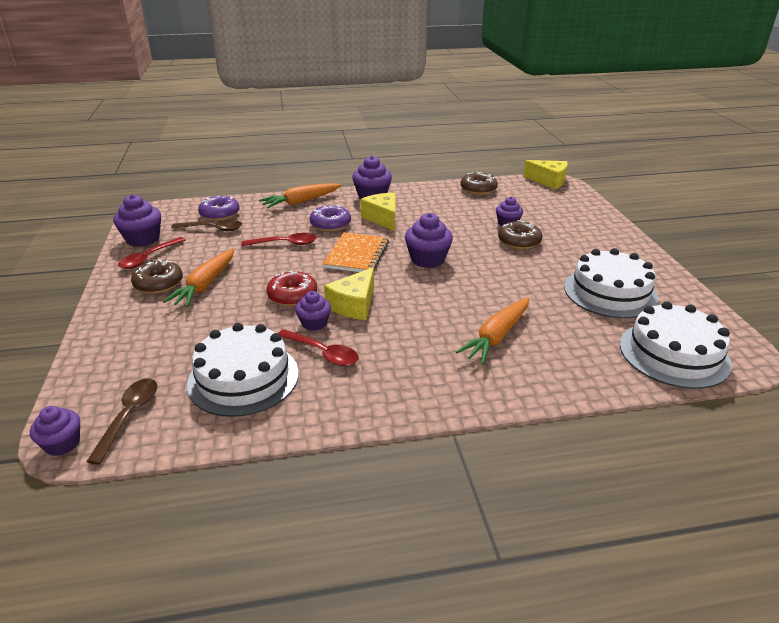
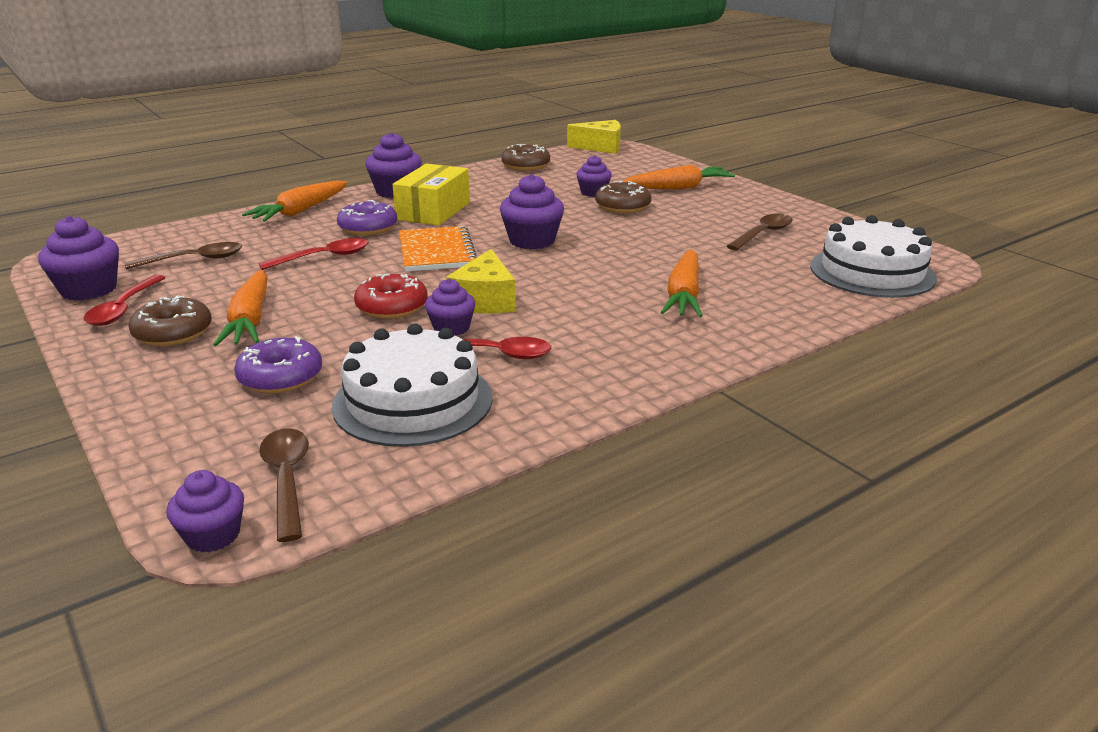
camera: 25 degrees left, 5 degrees down
(220, 214) = (188, 242): purple donut -> purple donut (280, 377)
(382, 218) = (433, 211): yellow cheese -> yellow box
(577, 232) = (677, 188): none -> orange carrot
(610, 292) = (763, 234): white cake -> brown spoon

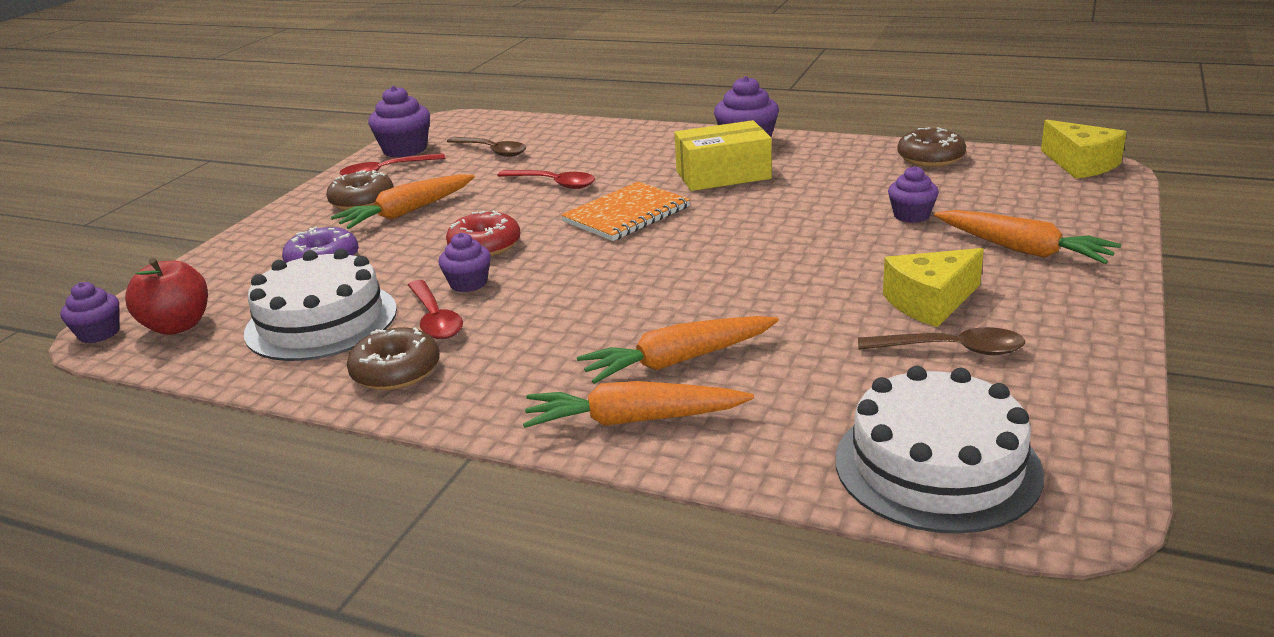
camera: 60 degrees right, 0 degrees up
(286, 479) = (178, 326): brown spoon -> red apple
(300, 211) = (640, 136): orange carrot -> orange carrot (634, 420)
(368, 228) = (641, 170): purple donut -> none
(485, 300) = (542, 274): yellow cheese -> yellow cheese (930, 302)
(532, 241) = (715, 240): purple cupcake -> none
(622, 206) = (894, 244): brown donut -> brown donut (396, 371)

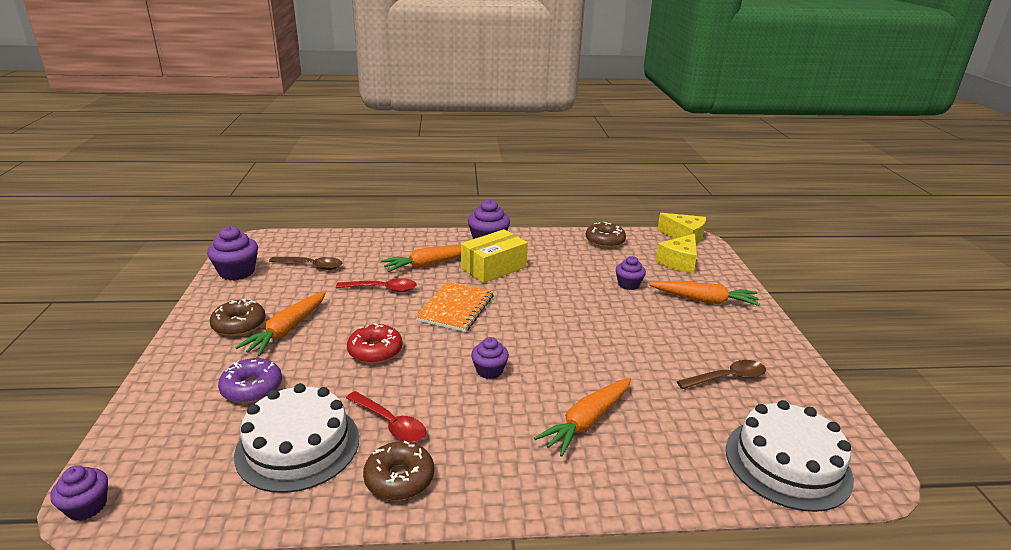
camera: 30 degrees left, 0 degrees up
(178, 326) = (165, 480): red apple -> none
(386, 171) = (237, 294): red spoon -> none
(468, 283) = (390, 386): purple cupcake -> purple cupcake (489, 370)
(634, 420) = (599, 477): orange carrot -> orange carrot (429, 264)
(930, 302) = (689, 346): yellow cheese -> yellow cheese (679, 262)

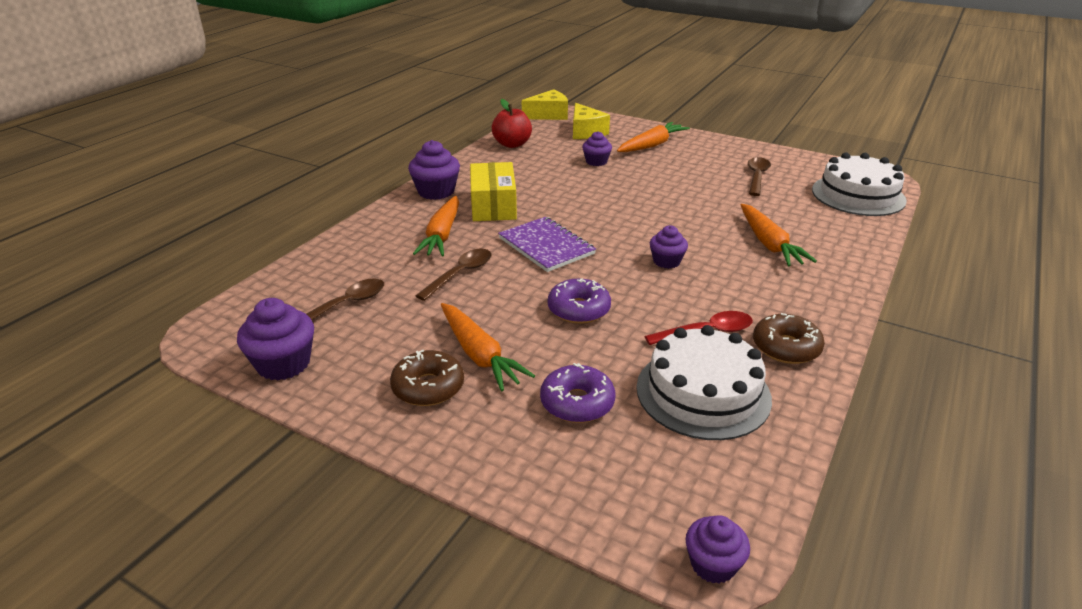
camera: 55 degrees left, 5 degrees up
(375, 351) = (578, 309): red donut -> purple donut
(383, 289) = (460, 274): red spoon -> brown spoon
(456, 308) = (546, 246): orange notebook -> purple notebook
(605, 241) = (512, 144): brown donut -> red apple

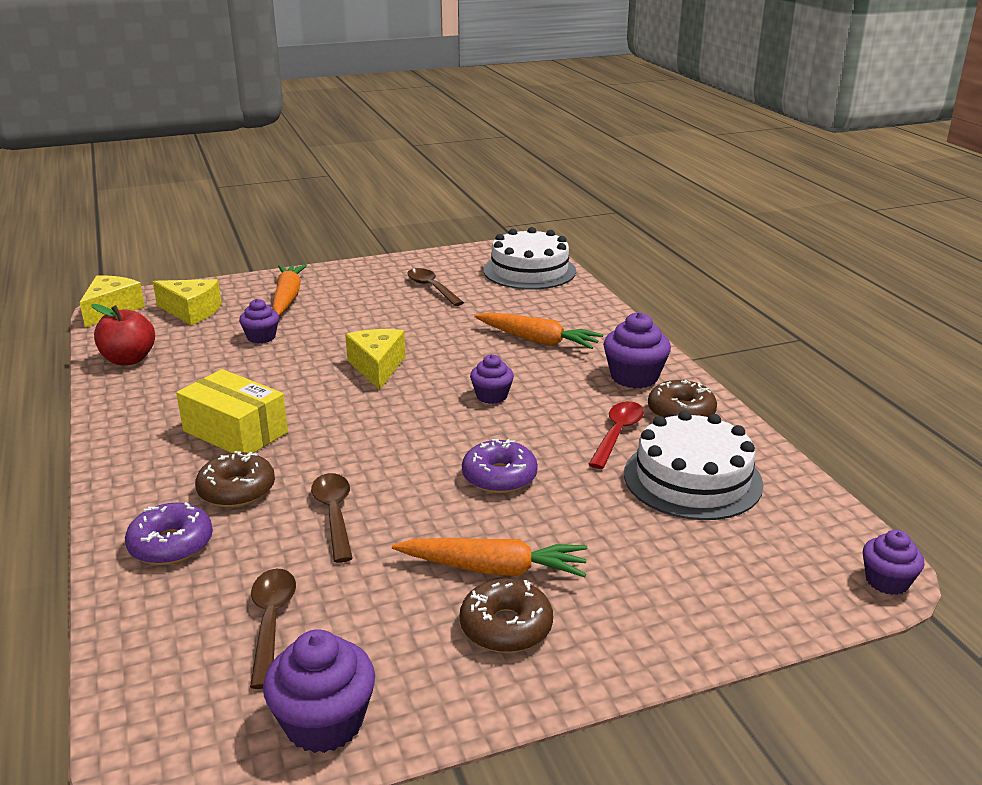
camera: 50 degrees left, 5 degrees down
(436, 191) = (135, 451): purple cupcake -> purple cupcake (634, 377)
(442, 235) = (237, 490): orange carrot -> brown donut
(546, 246) = (366, 440): purple notebook -> none
(577, 403) = (634, 548): purple donut -> purple donut (171, 544)
(628, 209) = (377, 367): none -> yellow cheese

